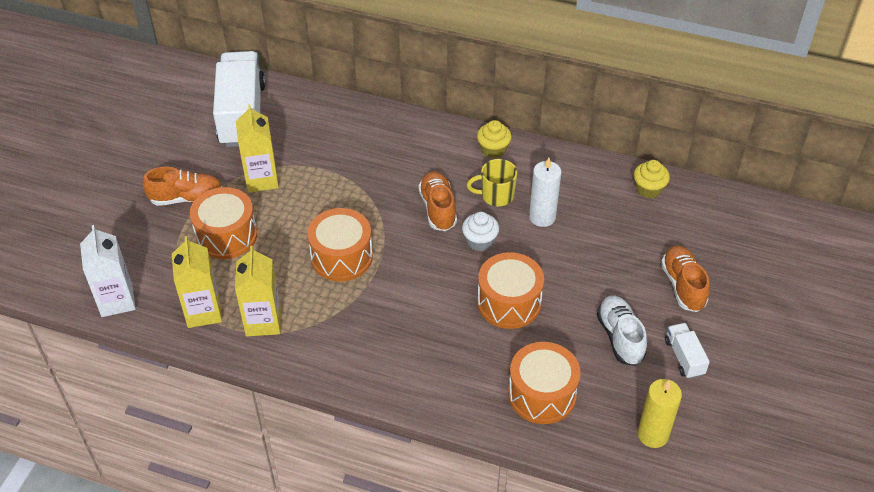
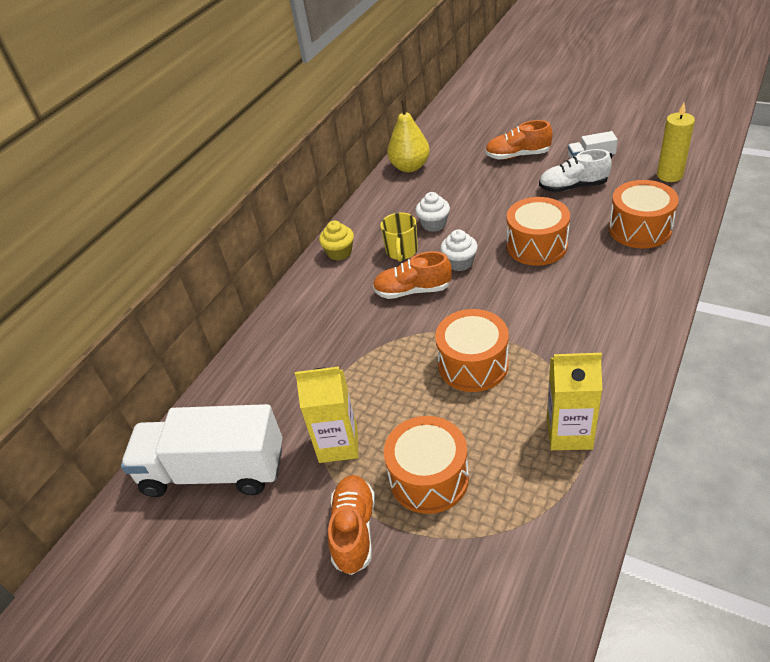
camera: 75 degrees left, 5 degrees down
(117, 301) = (539, 609): white carton -> none
(203, 312) = (556, 497): yellow carton -> none
(542, 217) = (434, 224): white candle -> white cupcake
(648, 189) = (410, 167): yellow cupcake -> yellow pear

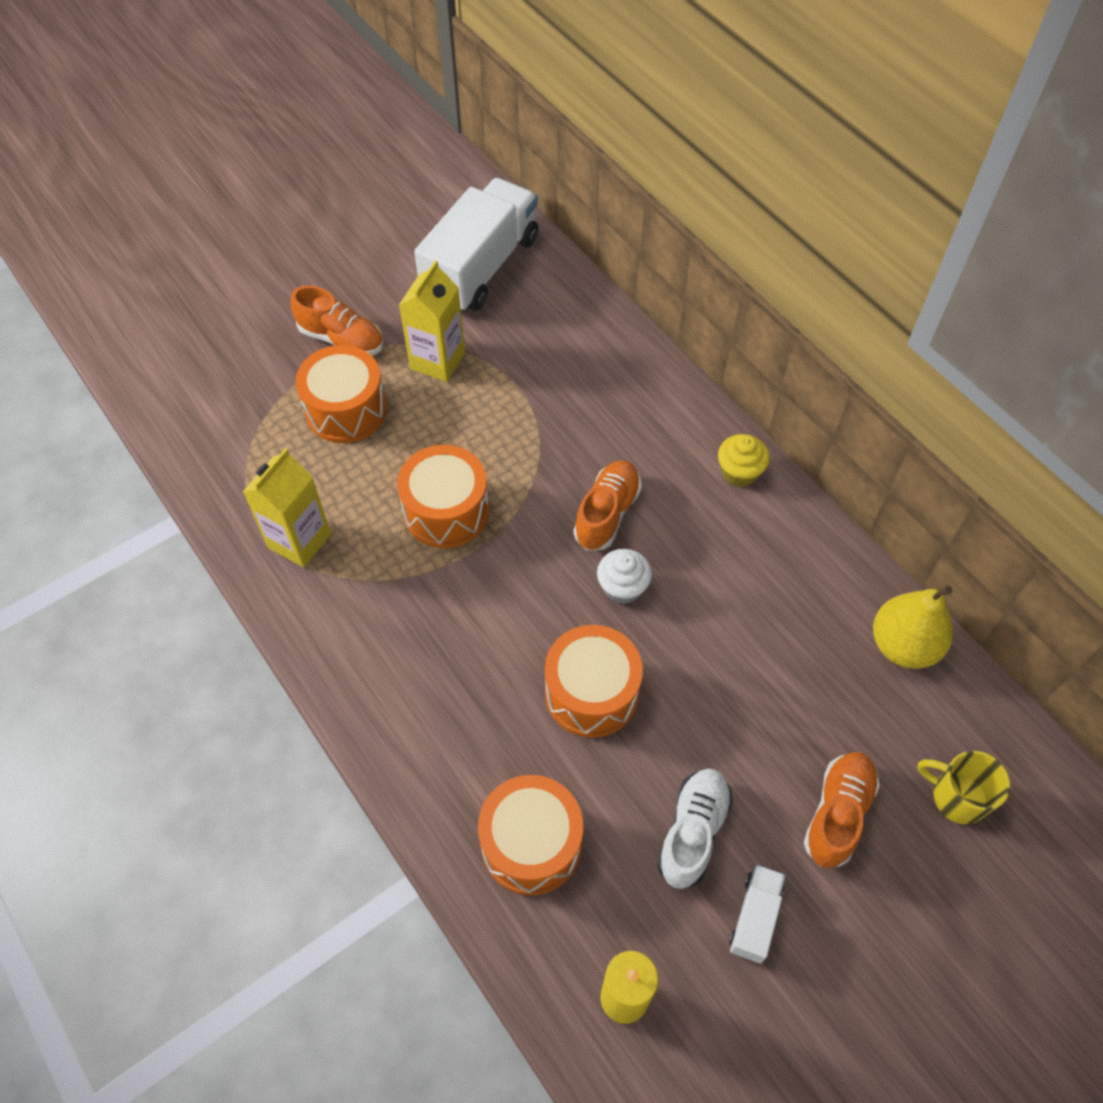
camera: 110 degrees right, 15 degrees up
(401, 251) = (692, 537): yellow mug -> yellow mug (957, 797)
(434, 224) = (727, 601): white cupcake -> none

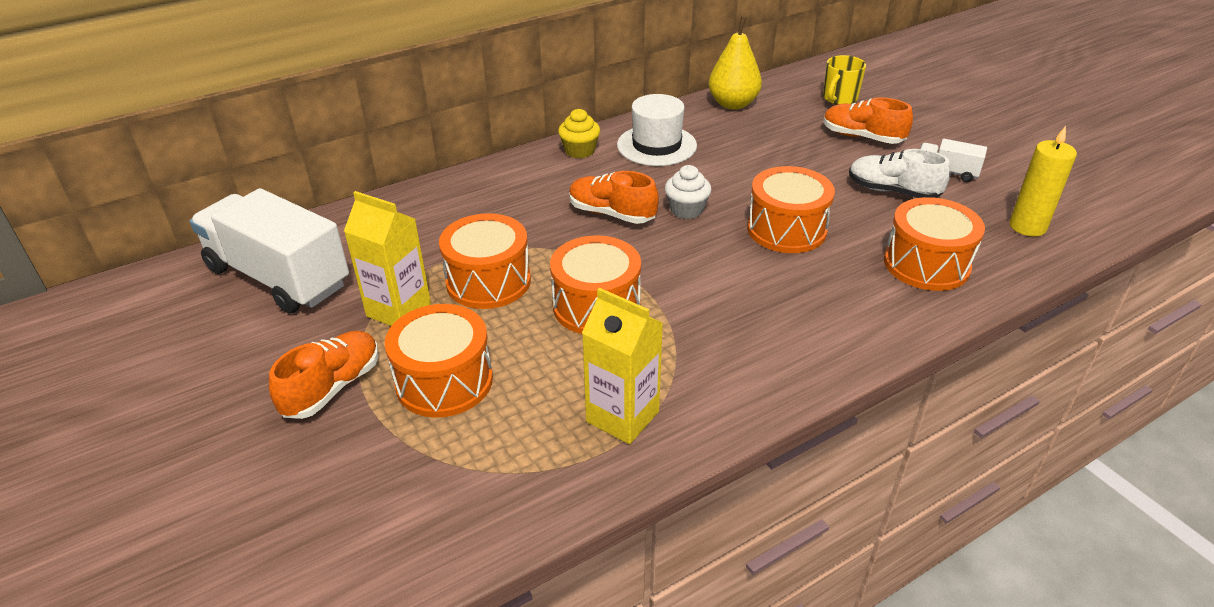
camera: 85 degrees left, 20 degrees down
(481, 420) = (488, 281): none -> orange drum
(767, 553) = (656, 145): none -> white hat

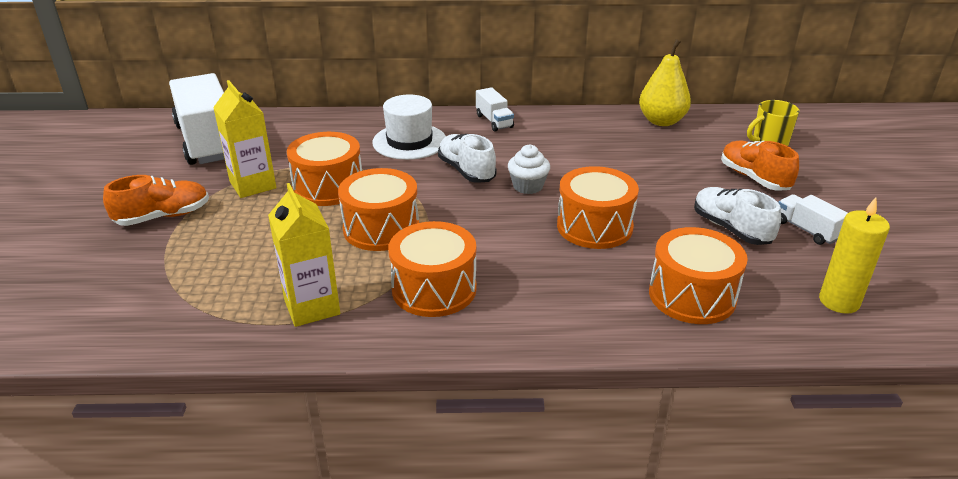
camera: 30 degrees right, 5 degrees down
(444, 381) = (228, 238): orange drum -> orange drum (434, 289)
(580, 151) = (494, 121): yellow cupcake -> white truck
(612, 214) = (466, 171): orange shoe -> white shoe
(656, 145) = (559, 134): white hat -> white hat (409, 141)

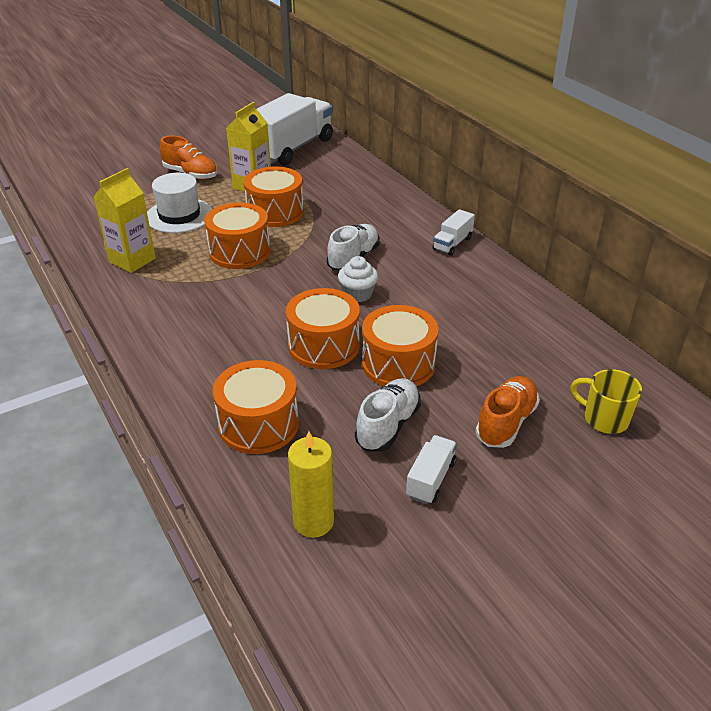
camera: 60 degrees right, 5 degrees up
(409, 141) = (373, 219): white hat -> white hat (179, 215)
(434, 289) = (182, 298): orange drum -> orange drum (398, 364)
(661, 121) = (566, 334): yellow pear -> none

